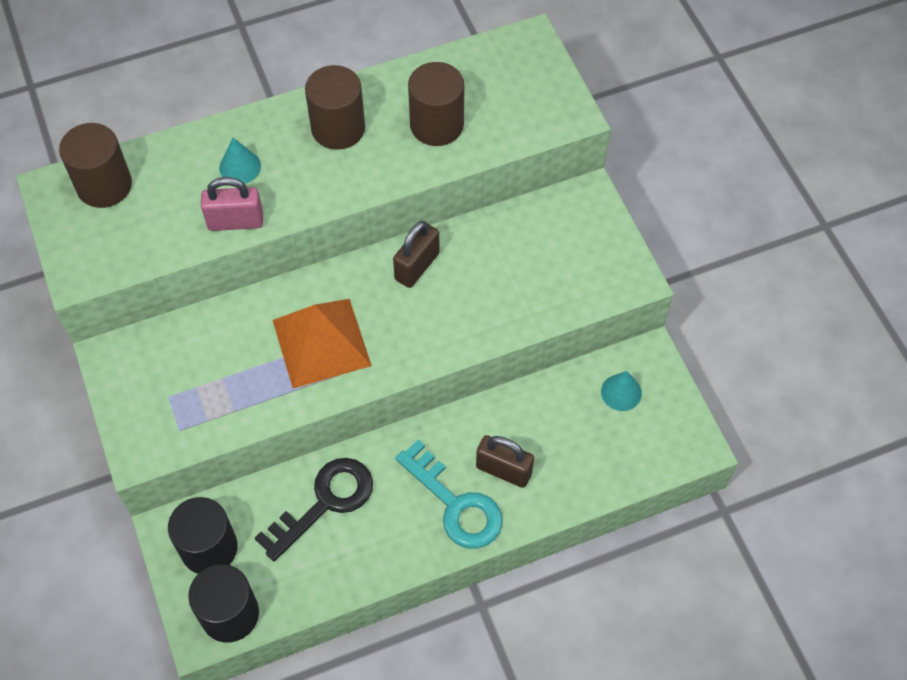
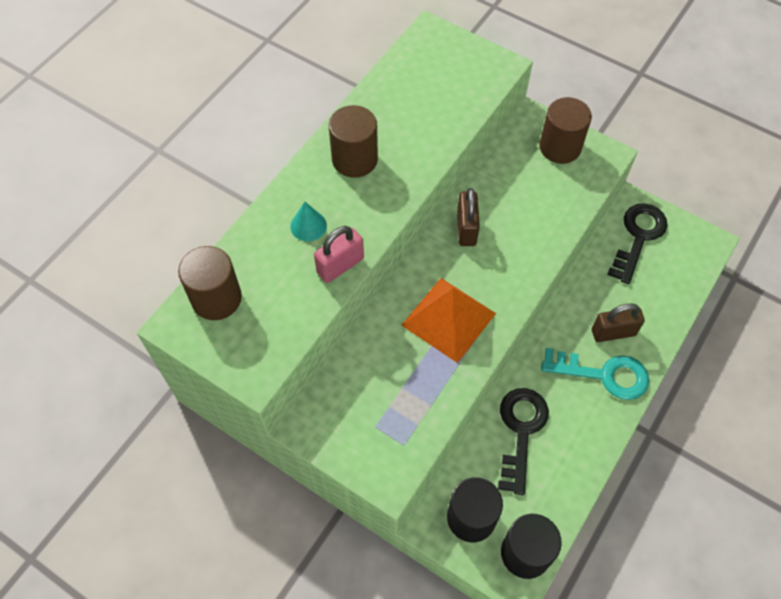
camera: 35 degrees left, 0 degrees up
(436, 125) = (420, 120): brown cylinder -> brown cylinder (560, 147)
(621, 392) = (638, 237): turquoise cone -> black key

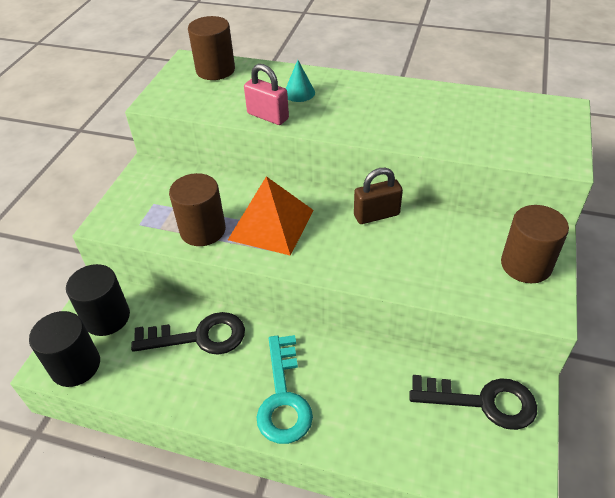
camera: 75 degrees right, 15 degrees down
(354, 159) = (380, 99): brown cylinder -> brown cylinder (202, 230)
(613, 332) = (340, 398): brown padlock -> none

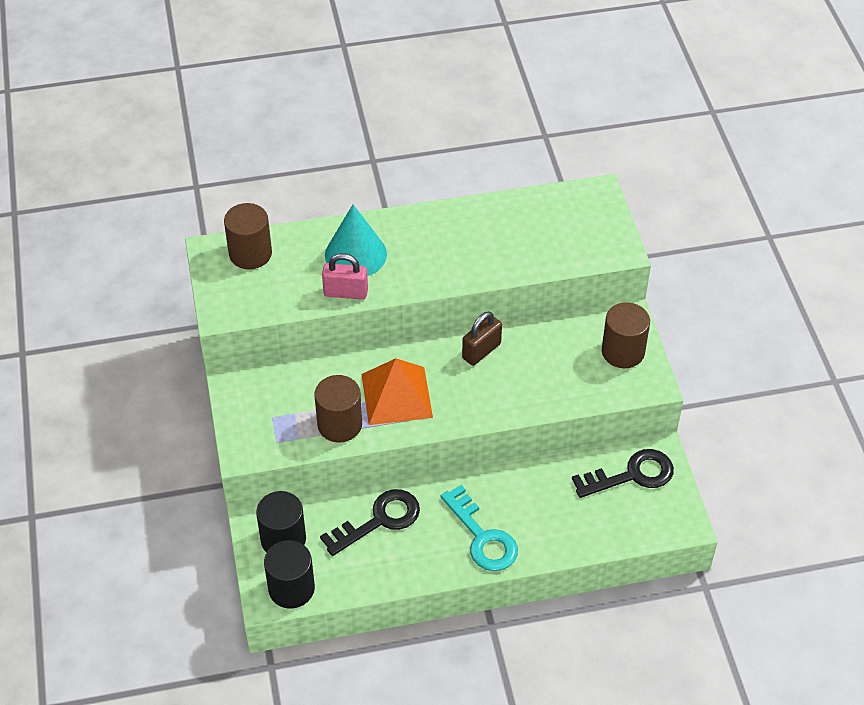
camera: 30 degrees left, 5 degrees up
(299, 93) = (355, 254): turquoise cone -> turquoise cone, size x1.90

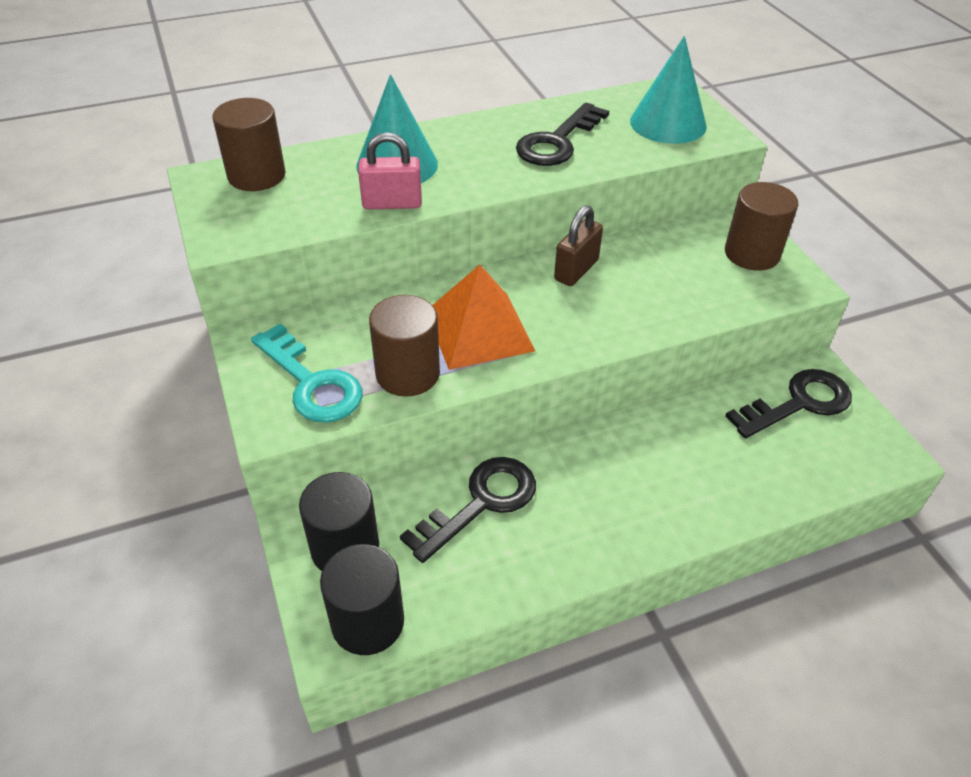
camera: 10 degrees left, 5 degrees down
(482, 537) = (632, 506): turquoise key -> turquoise key (312, 382)
(484, 243) = (557, 142): none -> black key
(579, 232) = (668, 123): none -> turquoise cone

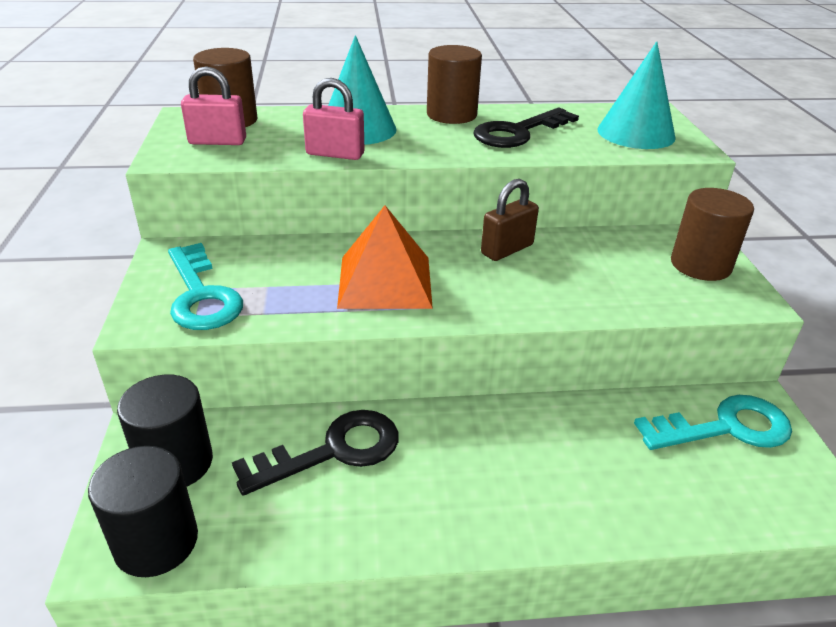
camera: 15 degrees right, 10 degrees down
(261, 208) = (217, 141): none -> pink padlock
(407, 374) = (295, 304): brown cylinder -> brown cylinder (451, 115)
(798, 403) = (725, 427): black key -> turquoise key

